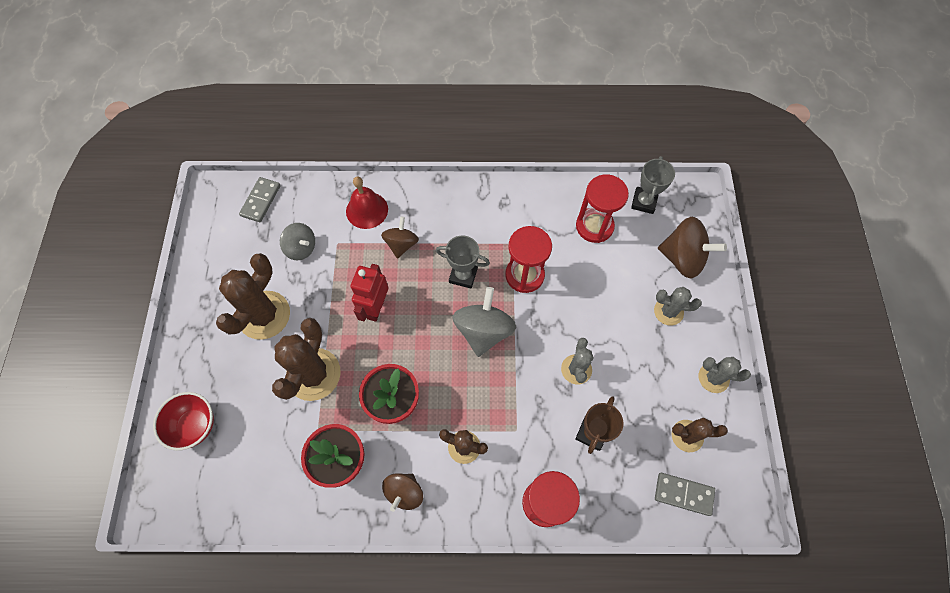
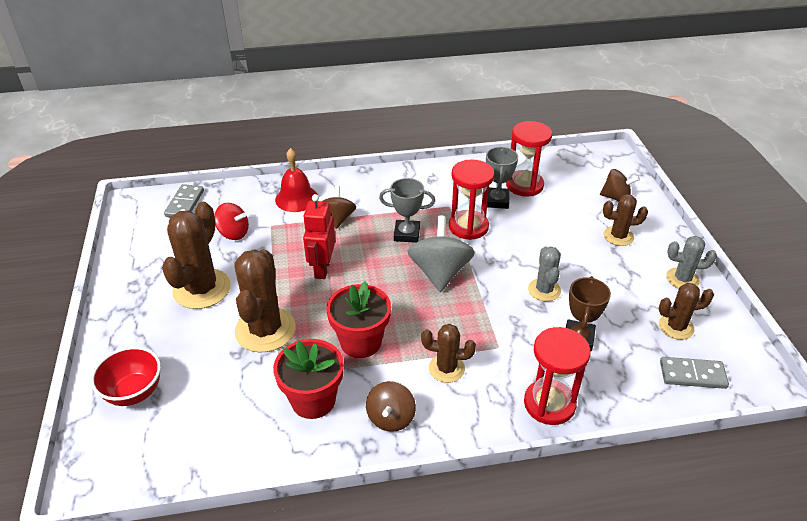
camera: 10 degrees left, 25 degrees down
(301, 248) = (233, 233): grey spinning top -> red spinning top
(644, 202) = (564, 164): grey trophy -> grey trophy (497, 201)
(668, 311) = (618, 236): grey cactus -> brown cactus
(682, 258) = (616, 198): brown spinning top -> brown spinning top, size x0.62

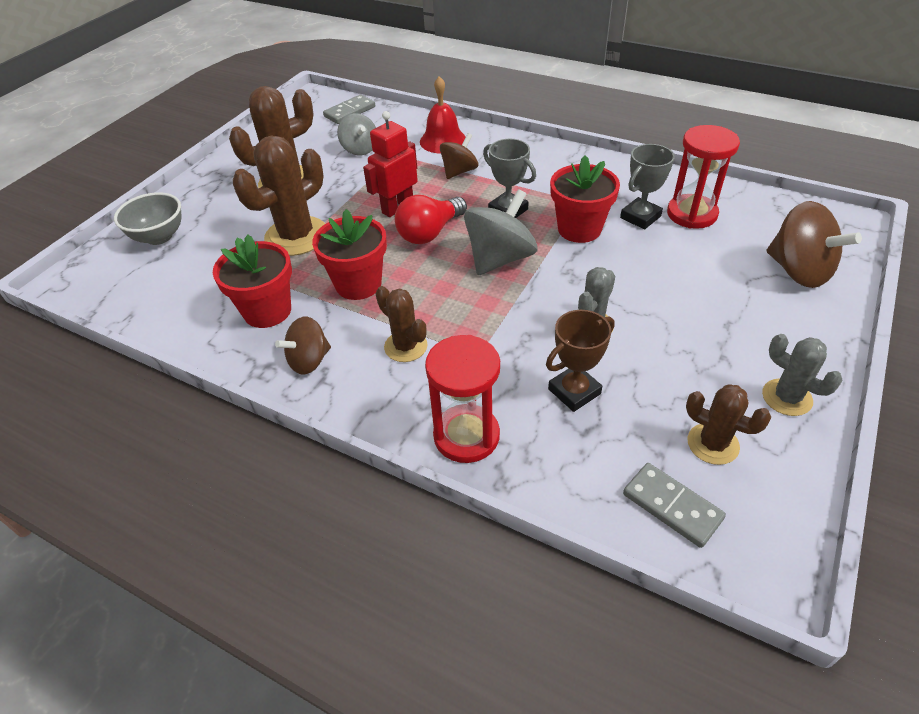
camera: 40 degrees right, 5 degrees up
(134, 392) = (159, 237): red bowl -> grey bowl
(233, 233) = (360, 149): red spinning top -> grey spinning top
(369, 277) = (430, 233): none -> red light bulb
(468, 227) = (579, 229): red hourglass -> red flower pot
(616, 198) = (798, 271): brown spinning top -> brown spinning top, size x1.60
(618, 236) = (751, 312): brown cactus -> none

